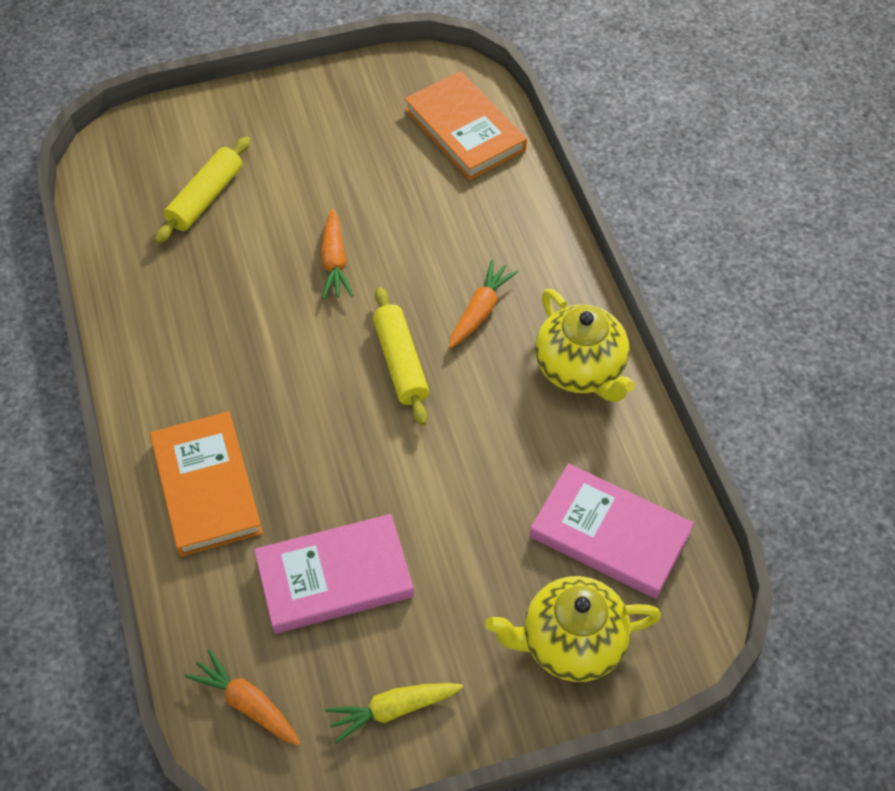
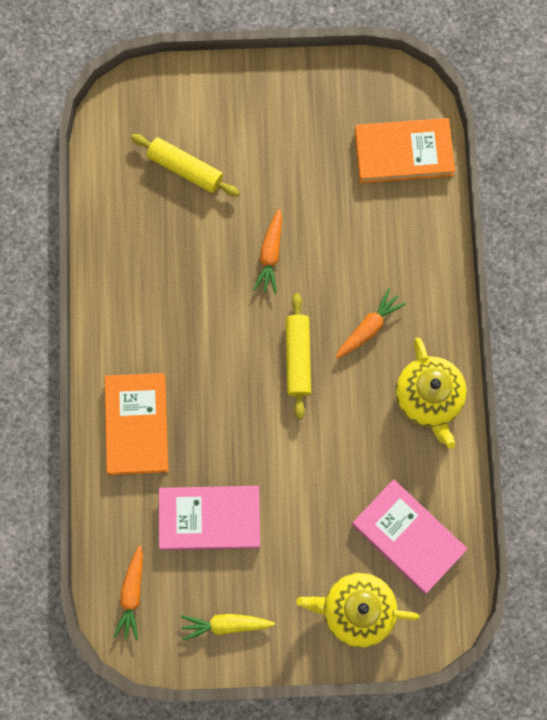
camera: 15 degrees right, 20 degrees up
(206, 198) = (185, 169): yellow rolling pin -> yellow rolling pin turned 75 degrees clockwise
(247, 704) = (132, 594): orange carrot -> orange carrot turned 135 degrees counterclockwise
(465, 130) = (403, 153): orange book -> orange book turned 75 degrees counterclockwise

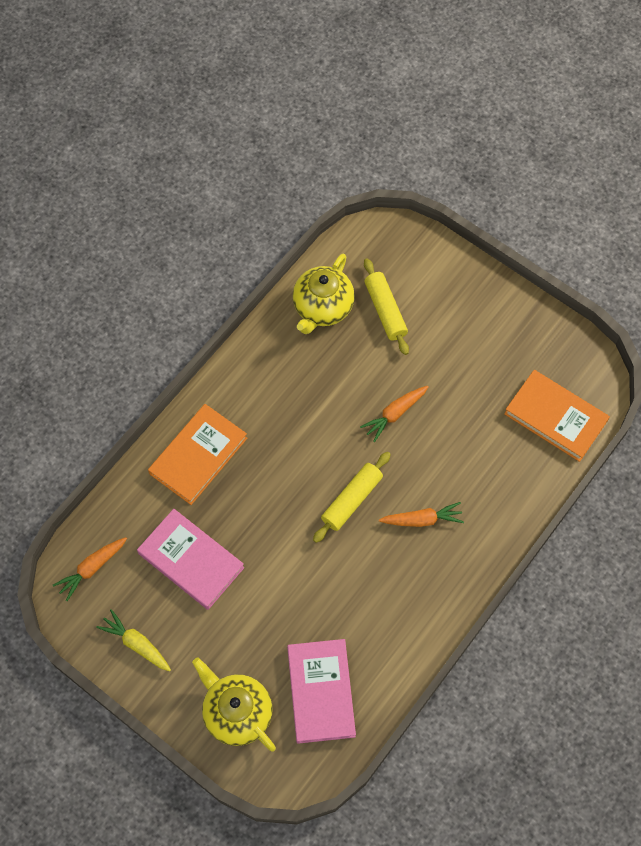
camera: 40 degrees right, 10 degrees down
(428, 398) = (423, 605): yellow teapot -> yellow teapot (322, 308)

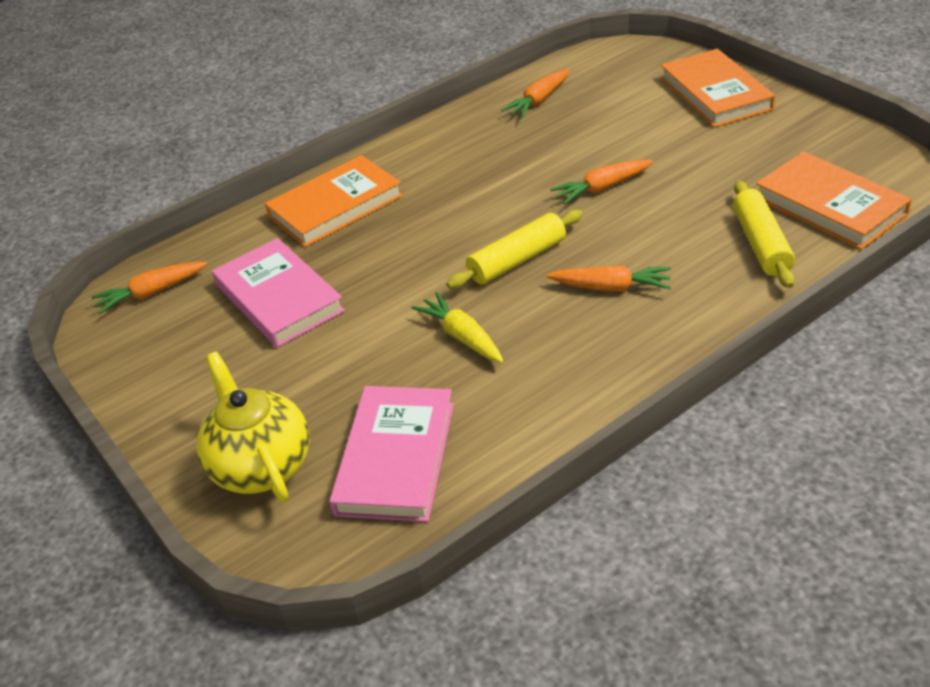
camera: 20 degrees right, 25 degrees down
(136, 644) = (164, 372): yellow carrot -> yellow carrot (462, 336)
(322, 308) = (539, 101): yellow teapot -> orange carrot
(385, 310) = (616, 106): yellow rolling pin -> yellow rolling pin (761, 244)
(459, 288) = (715, 93): none -> orange book

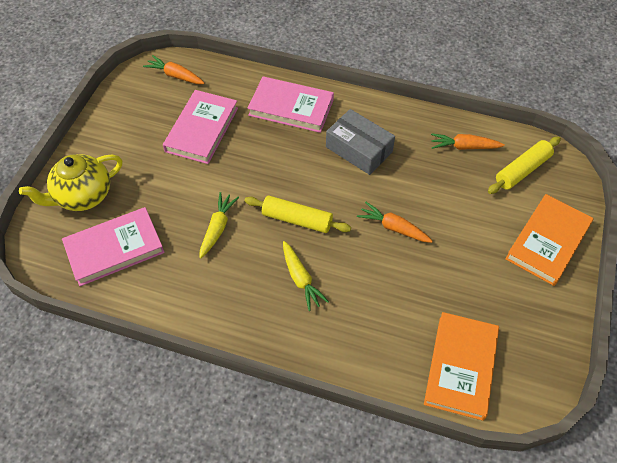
camera: 50 degrees right, 15 degrees up
(261, 465) = (83, 196): yellow teapot -> yellow teapot turned 150 degrees counterclockwise
(335, 206) = (291, 107): orange book -> pink book
(461, 175) = (359, 149): none -> grey box
(611, 287) = (300, 279): orange carrot -> yellow carrot
(761, 244) = (392, 342): yellow rolling pin -> yellow rolling pin (522, 170)

